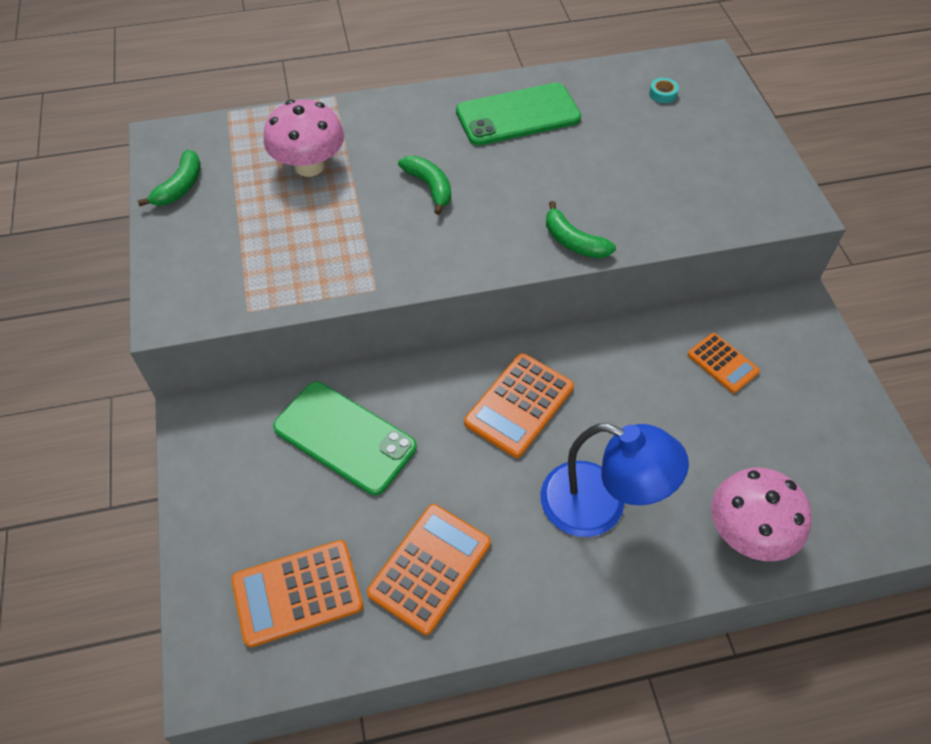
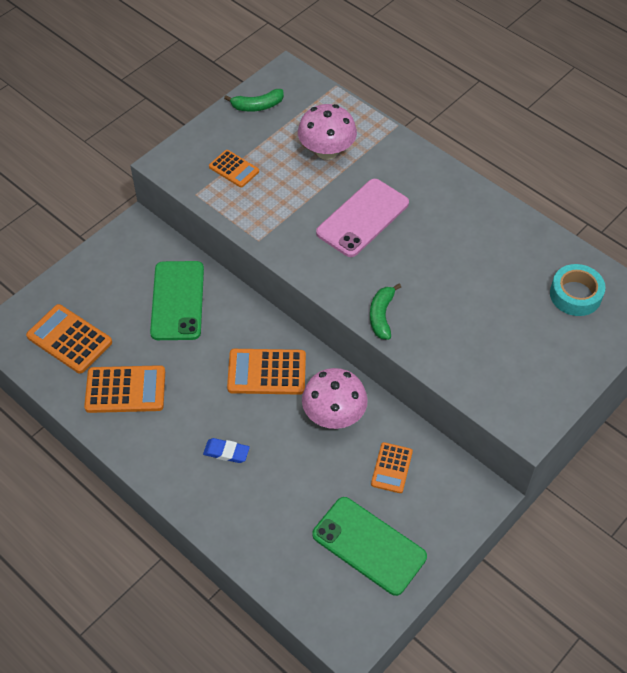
camera: 55 degrees right, 0 degrees up
(248, 256) = (234, 169): none -> orange calculator
(429, 187) = (362, 218): green banana -> pink phone
(518, 115) = (472, 225): green phone -> green phone (369, 545)
(600, 506) = (226, 452): blue lamp -> blue eraser
(663, 94) = (575, 295): turquoise tape -> turquoise tape, size x2.14
(748, 533) = (266, 541): pink mushroom -> pink mushroom (334, 415)

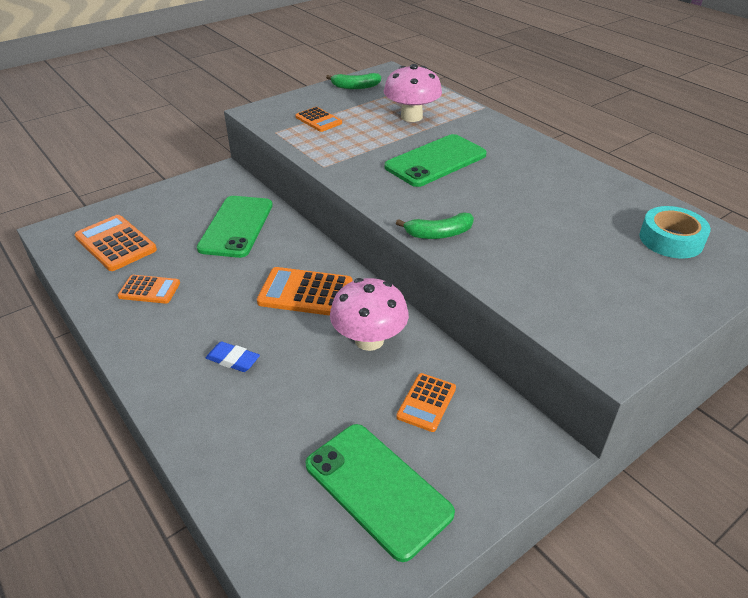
camera: 10 degrees right, 15 degrees down
(125, 390) = (149, 290): orange calculator -> orange calculator, size x0.62
(362, 218) = (435, 161): pink phone -> green phone
(381, 316) = (439, 234): green banana -> green banana turned 120 degrees counterclockwise

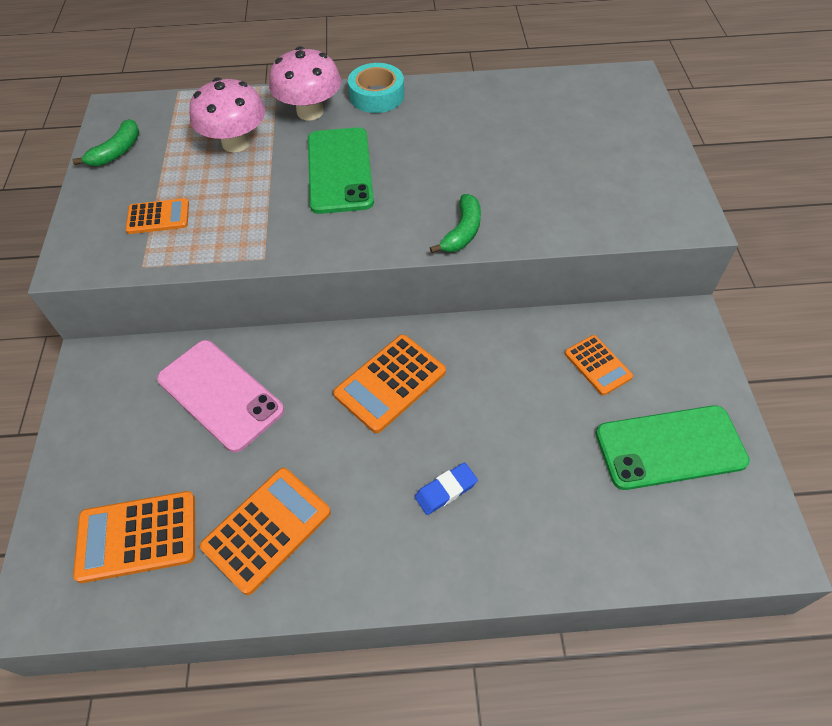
camera: 55 degrees left, 15 degrees up
(149, 290) = (267, 529): orange calculator -> orange calculator, size x1.62
(236, 226) = (220, 395): green phone -> pink phone
(369, 340) = (495, 366): pink mushroom -> pink mushroom (310, 112)
(671, 240) = (581, 105): turquoise tape -> turquoise tape (377, 95)

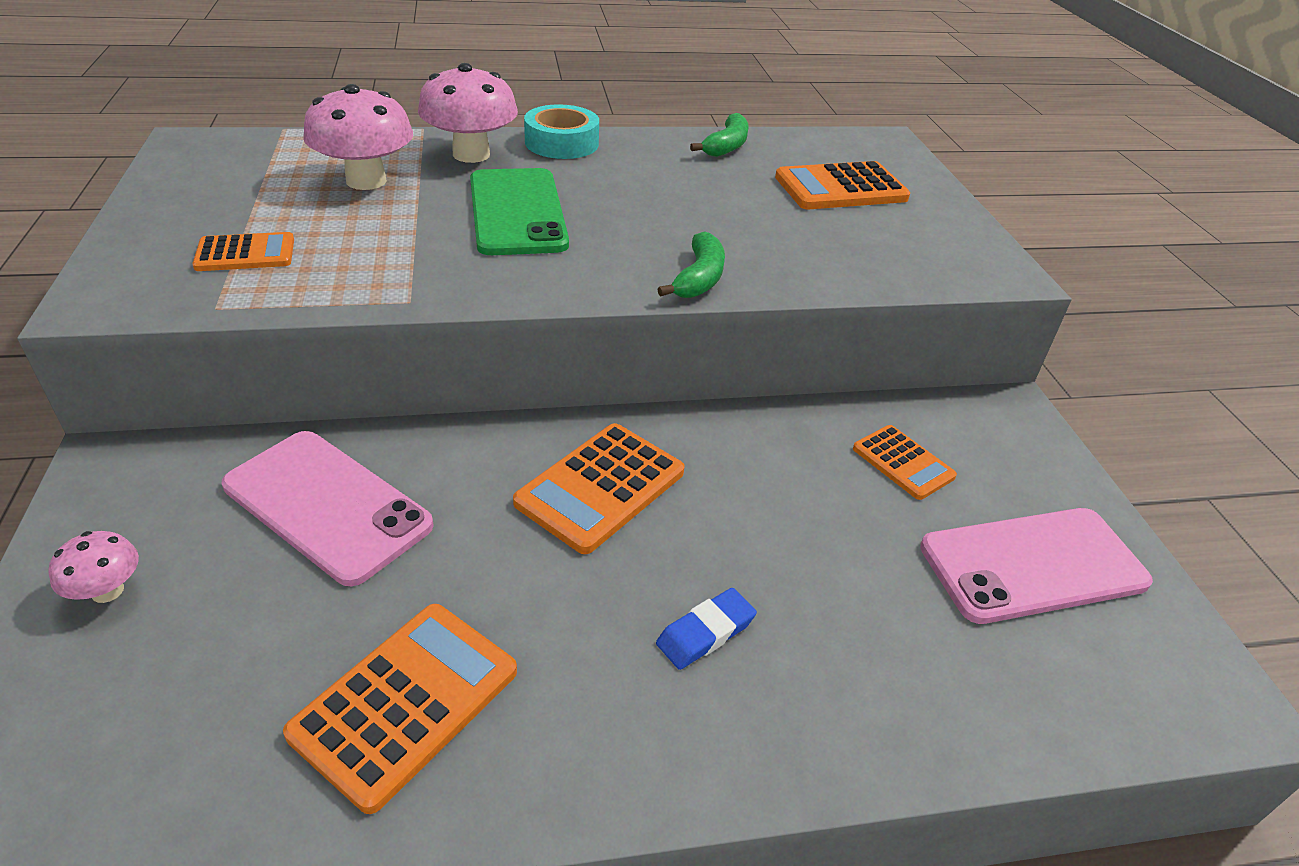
camera: 10 degrees left, 15 degrees down
(99, 452) = (107, 591): none -> pink mushroom
(117, 152) = (187, 184): green banana -> green banana (726, 146)
(137, 536) = (165, 723): orange calculator -> orange calculator (840, 188)
(670, 447) = (1032, 564): green phone -> pink phone

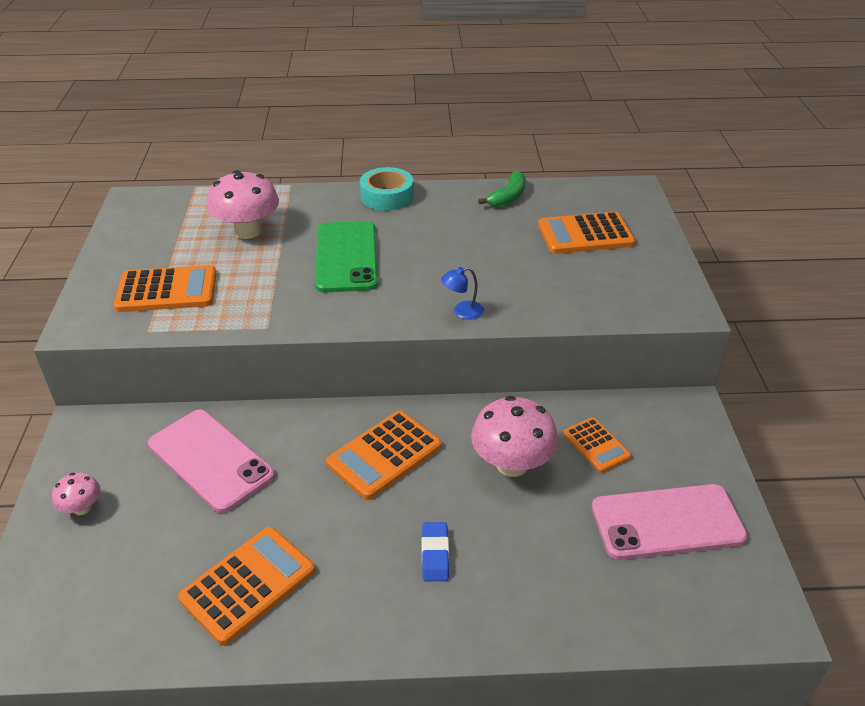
camera: 10 degrees right, 0 degrees up
(245, 254) = (167, 290): orange calculator -> orange calculator, size x1.62
(471, 154) = (321, 207): pink mushroom -> pink mushroom (512, 464)
(699, 278) = (462, 312): green banana -> blue lamp
(705, 632) = (435, 554): blue eraser -> blue eraser turned 60 degrees counterclockwise

